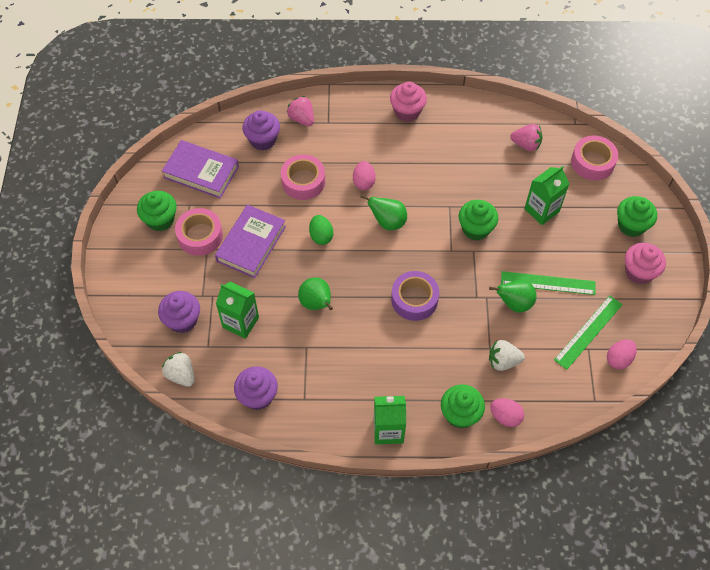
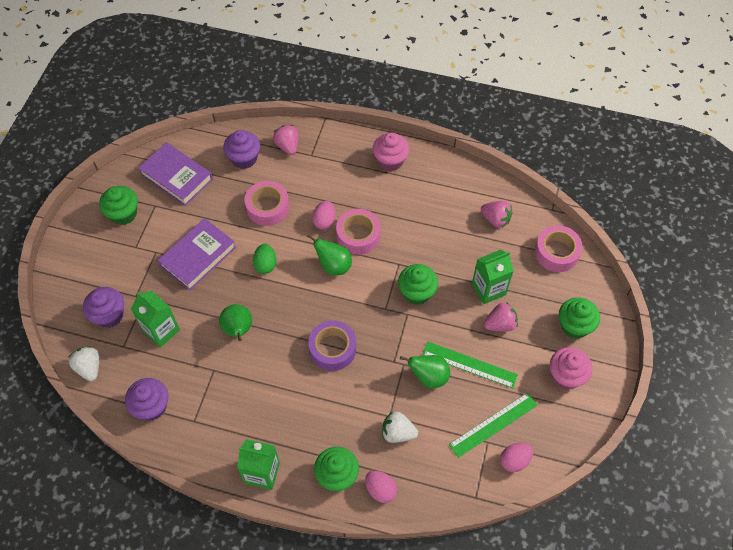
camera: 15 degrees right, 0 degrees up
(200, 236) = (154, 238): pink tape -> pink tape (358, 235)
(563, 240) = (500, 324): none -> pink strawberry

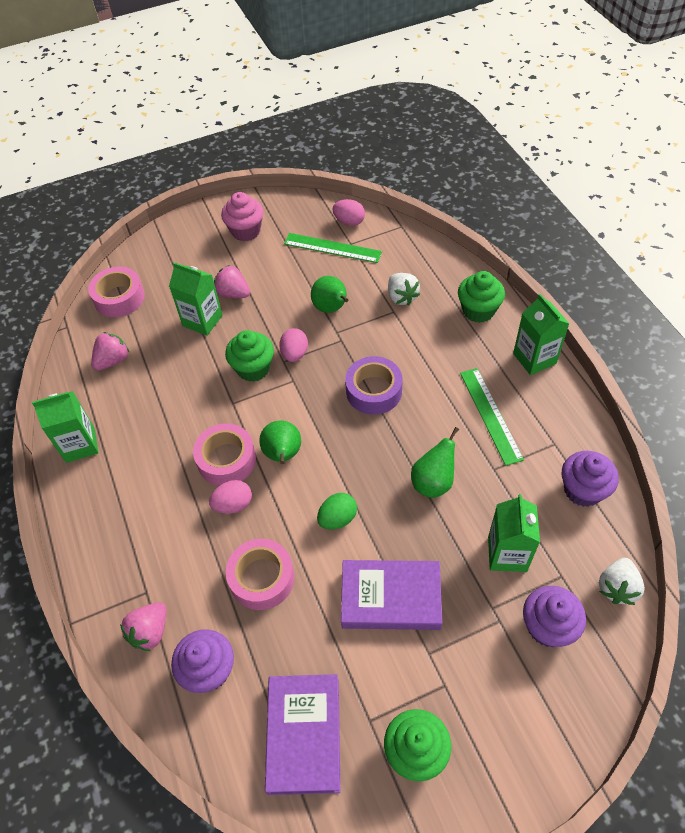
camera: 125 degrees left, 5 degrees down
(380, 490) = (458, 278): pink egg -> pink egg (294, 354)
(390, 161) = (96, 500): pink cupcake -> none
(438, 171) = (80, 445): none -> green carton
(469, 364) = (293, 290): green ruler -> green ruler (490, 415)
(495, 219) = (113, 360): pink strawberry -> pink strawberry turned 45 degrees clockwise
(574, 326) = (192, 249): green cupcake -> none

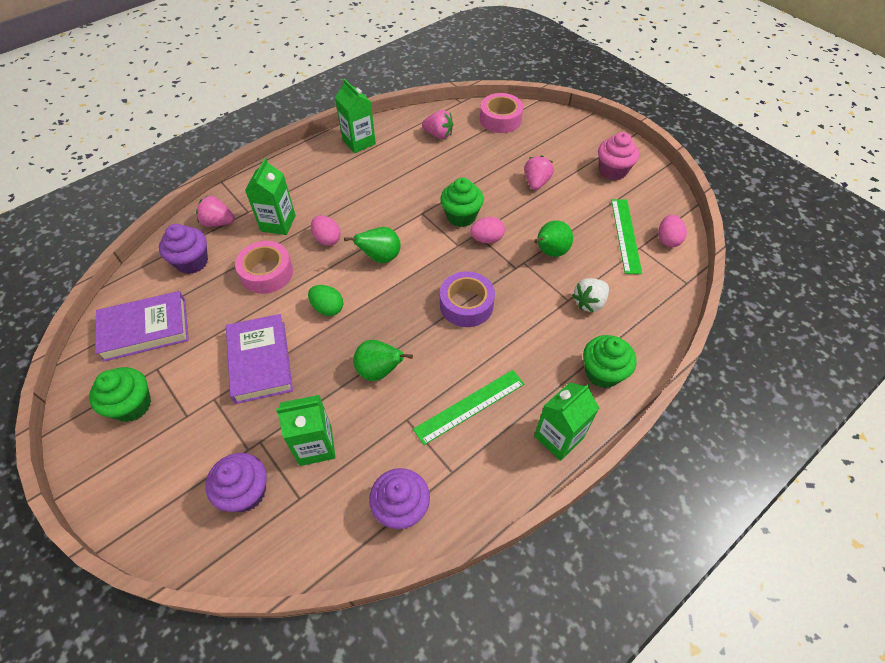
camera: 70 degrees right, 0 degrees up
(202, 321) = (498, 172): green carton -> green carton (278, 223)
(226, 460) = (367, 224): pink tape -> none
(617, 587) = (293, 554): white strawberry -> none

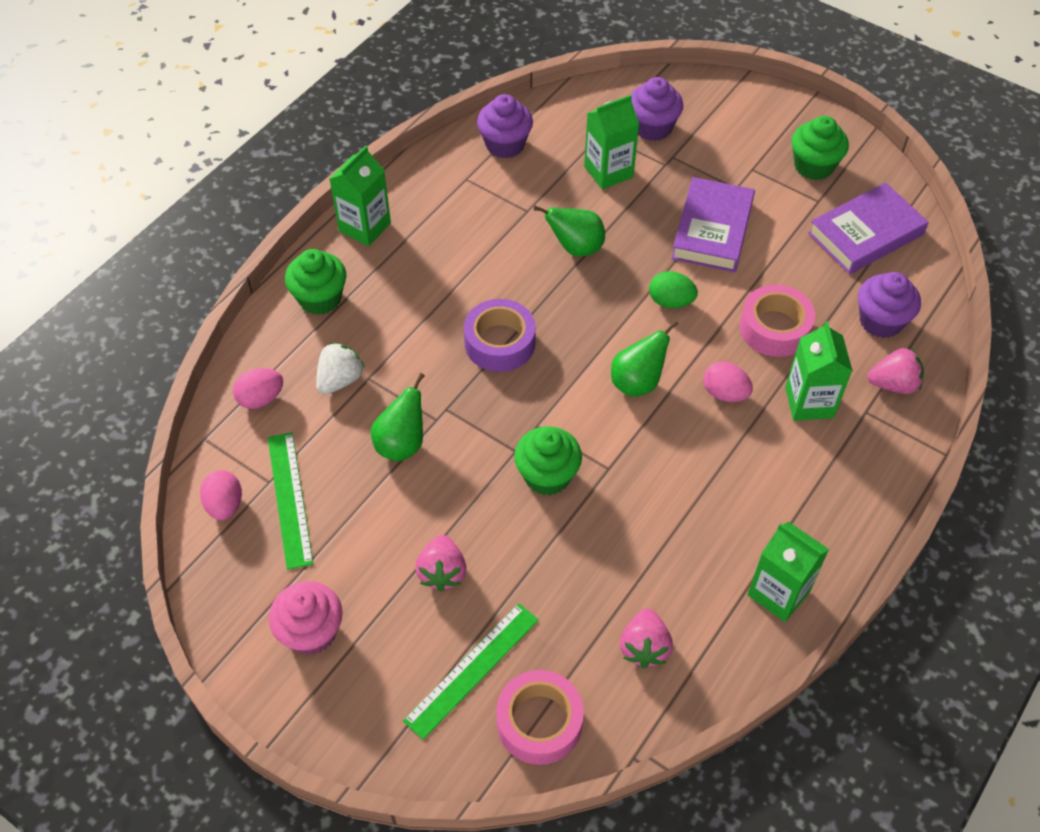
camera: 165 degrees right, 0 degrees up
(260, 361) = (712, 230): purple book -> purple book turned 45 degrees clockwise
(438, 135) = (644, 647): pink strawberry -> pink strawberry turned 90 degrees counterclockwise
(470, 406) = (464, 235): green ruler -> green ruler (472, 669)
(487, 239) = (498, 444): pink egg -> pink egg (261, 398)

